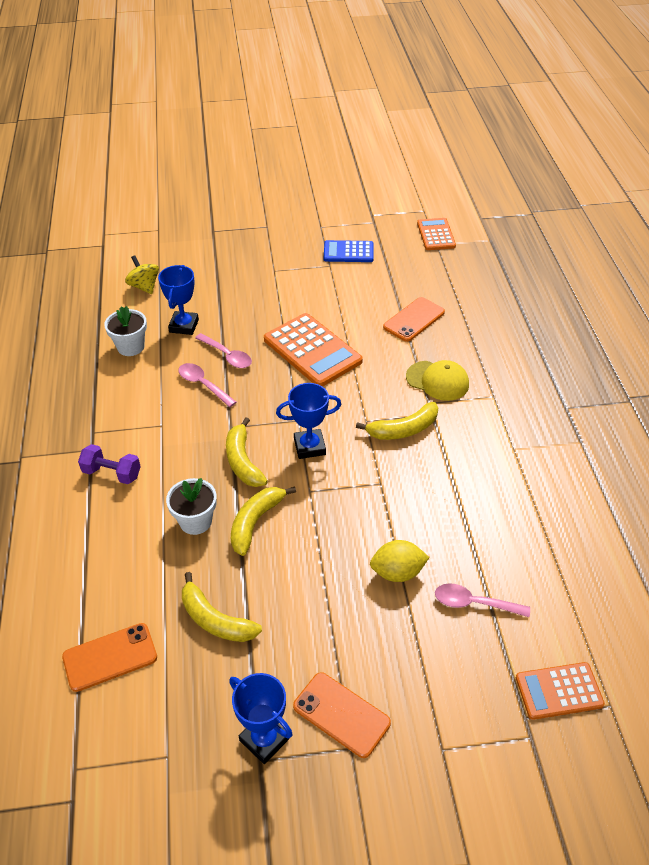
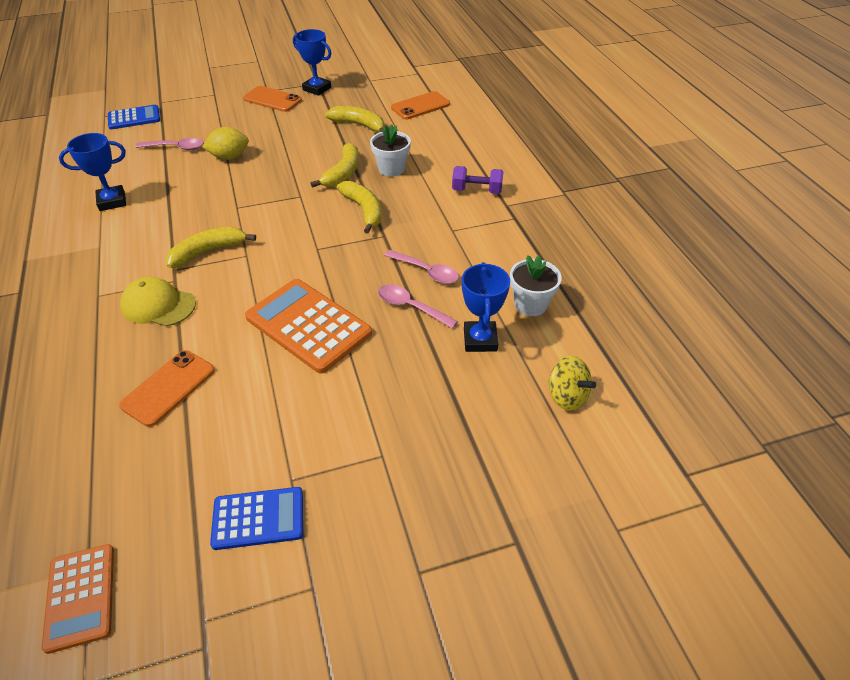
camera: 170 degrees right, 0 degrees up
(309, 447) = (303, 227): blue trophy -> blue trophy (112, 201)
(559, 691) = (134, 118): orange calculator -> blue calculator

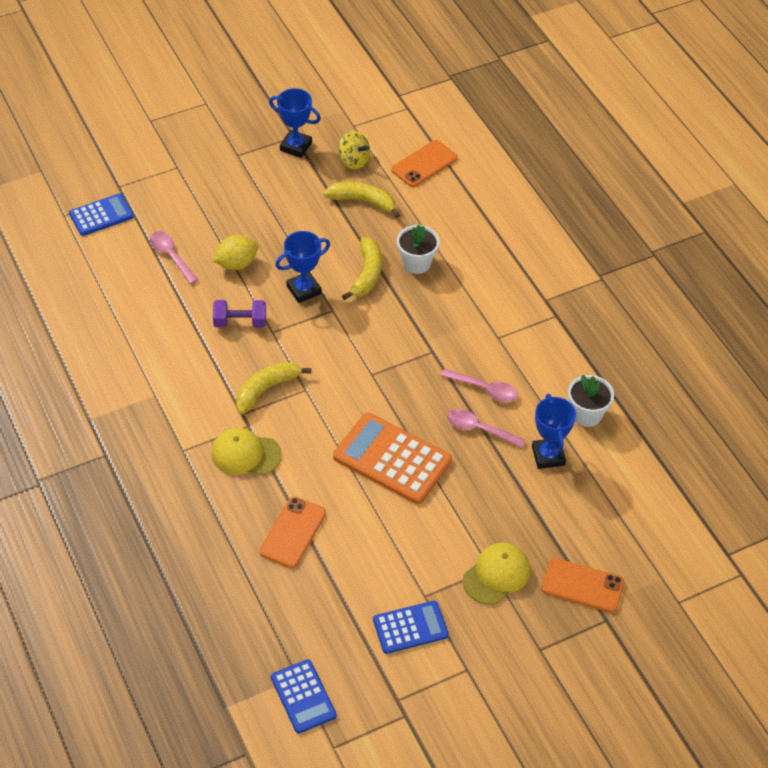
camera: 10 degrees left, 5 degrees up
(80, 597) = (303, 696): orange calculator -> blue calculator
(112, 201) = (138, 338): blue trophy -> blue trophy (304, 290)
(176, 147) = (171, 256): pink spoon -> pink spoon turned 120 degrees counterclockwise
(272, 99) = (250, 169): orange phone -> orange phone (582, 585)
(364, 210) = (404, 322): yellow banana -> none
(387, 464) = (496, 575): none -> yellow cap
(477, 190) = (512, 284): purple dumbbell -> purple dumbbell (240, 322)
(566, 396) = (629, 500): yellow spinning top -> yellow spinning top (354, 161)

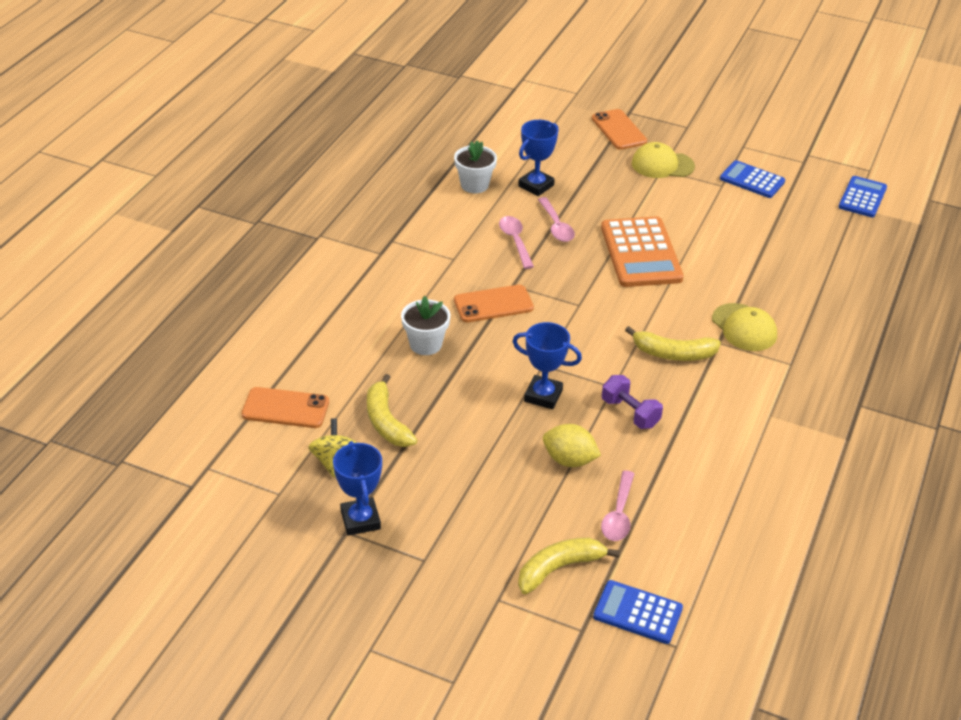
camera: 130 degrees left, 10 degrees down
(293, 532) = (767, 266): orange phone -> orange phone (493, 304)
(367, 274) = (475, 367): yellow banana -> yellow banana (559, 568)

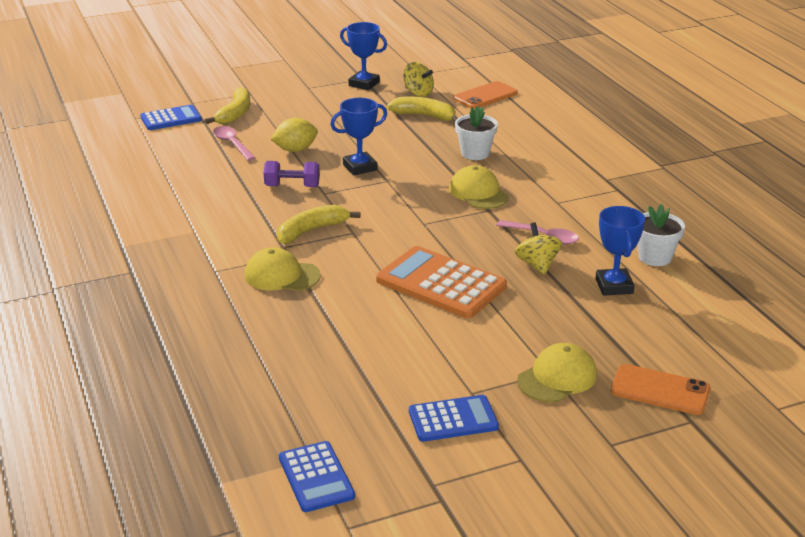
camera: 135 degrees right, 10 degrees down
(493, 304) = (478, 193): orange phone -> yellow cap
(556, 226) = (537, 265): pink spoon -> yellow spinning top

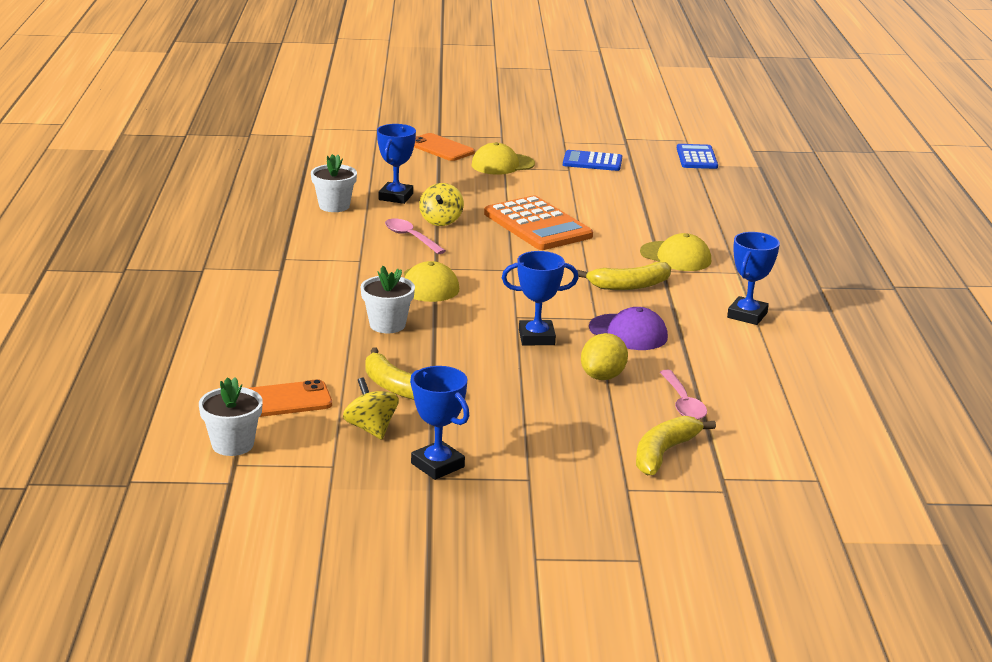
camera: 160 degrees left, 5 degrees down
(171, 119) = (763, 466): blue calculator -> none
(198, 224) = (747, 315): none -> blue trophy
(292, 186) = (628, 332): purple dumbbell -> purple cap
(295, 150) = (603, 376): yellow lemon -> yellow lemon turned 60 degrees counterclockwise
(484, 72) = (232, 444): none -> white flower pot

